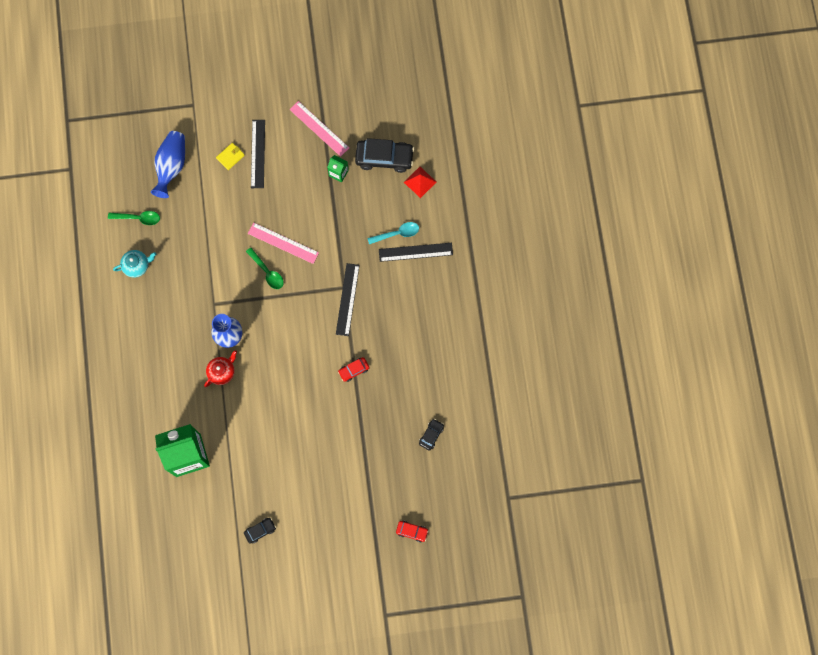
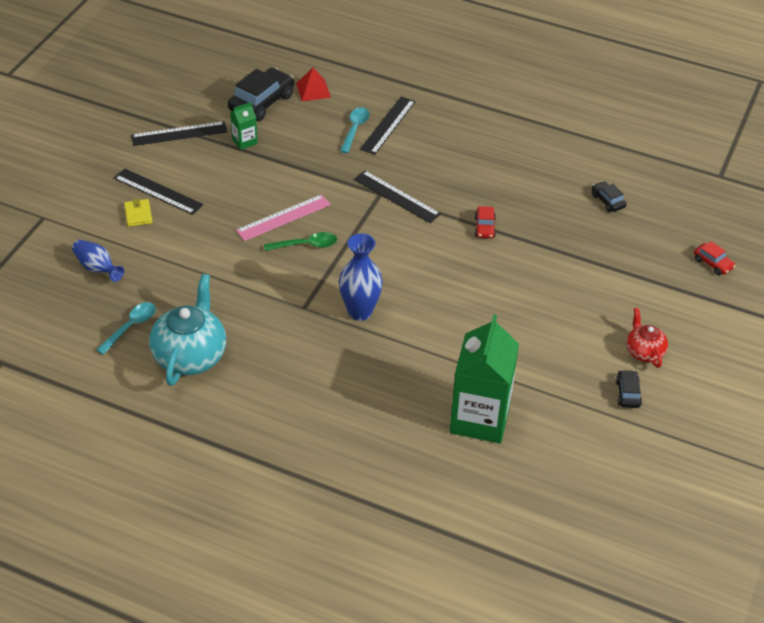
camera: 60 degrees left, 30 degrees down
(137, 266) = (190, 356): turquoise teapot -> turquoise teapot, size x1.82
(138, 218) = (131, 327): green spoon -> turquoise spoon
(171, 166) = (97, 268): blue vase -> blue vase, size x0.66
(222, 372) = (396, 338): red teapot -> red teapot (644, 352)
(319, 128) = (179, 134): pink ruler -> black ruler
(412, 531) = (713, 263): red car -> red car turned 90 degrees clockwise

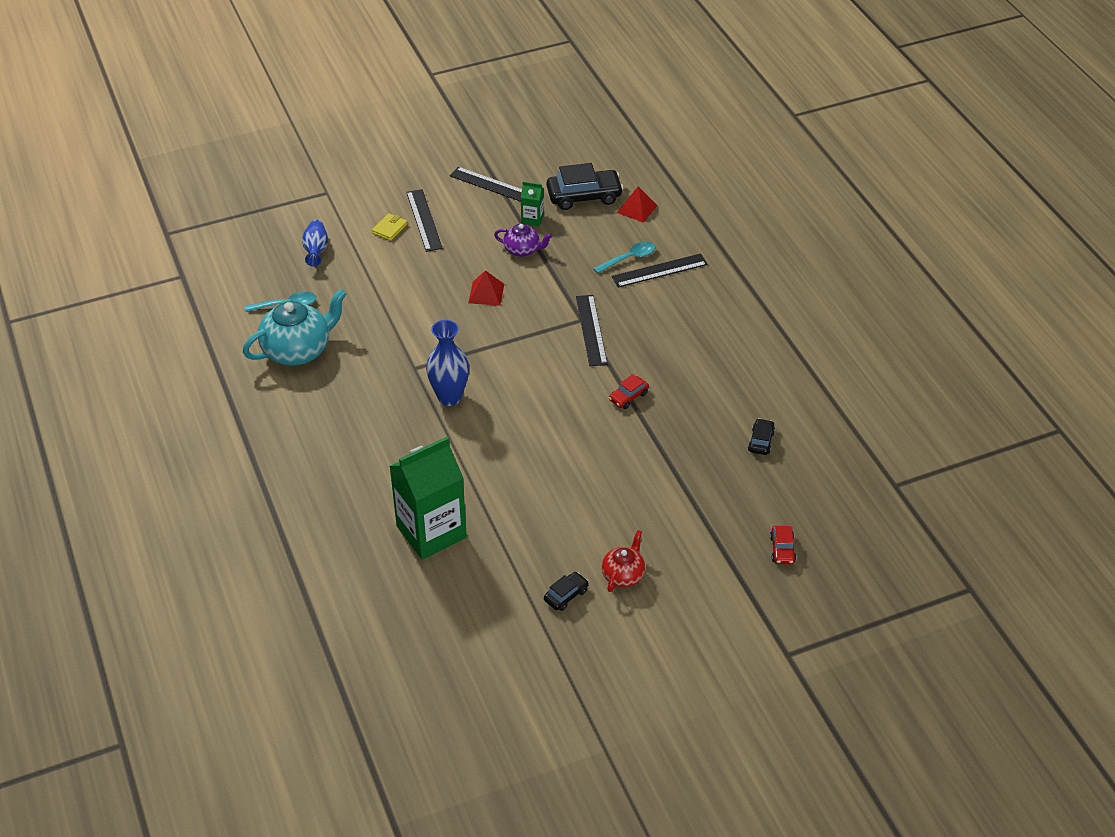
camera: 45 degrees right, 0 degrees up
(268, 169) = (522, 250): none -> purple teapot
(283, 217) = (486, 293): pink ruler -> red pyramid
(306, 245) = (476, 324): green spoon -> none

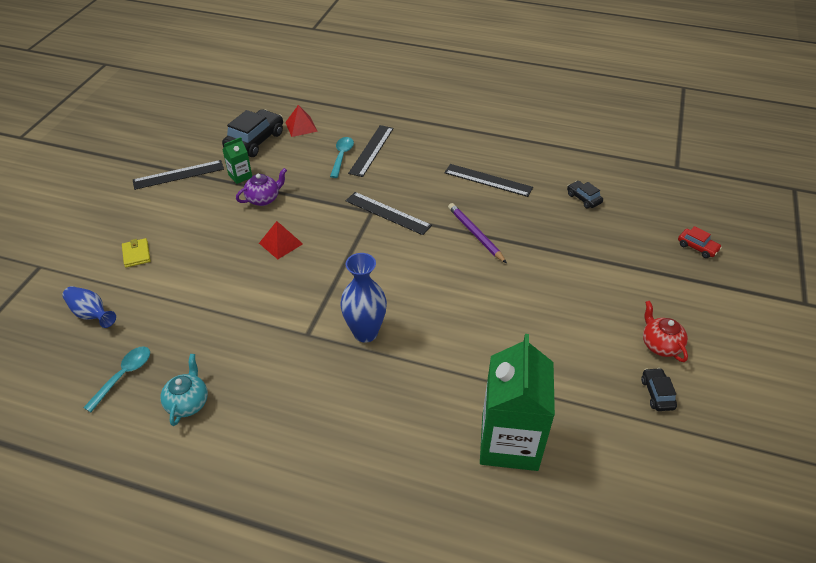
camera: 50 degrees left, 0 degrees up
(298, 350) = (188, 402): turquoise teapot -> turquoise teapot, size x0.55
(424, 220) = (157, 230): black ruler -> black ruler (488, 180)
(628, 396) = (475, 234): red car -> purple pencil

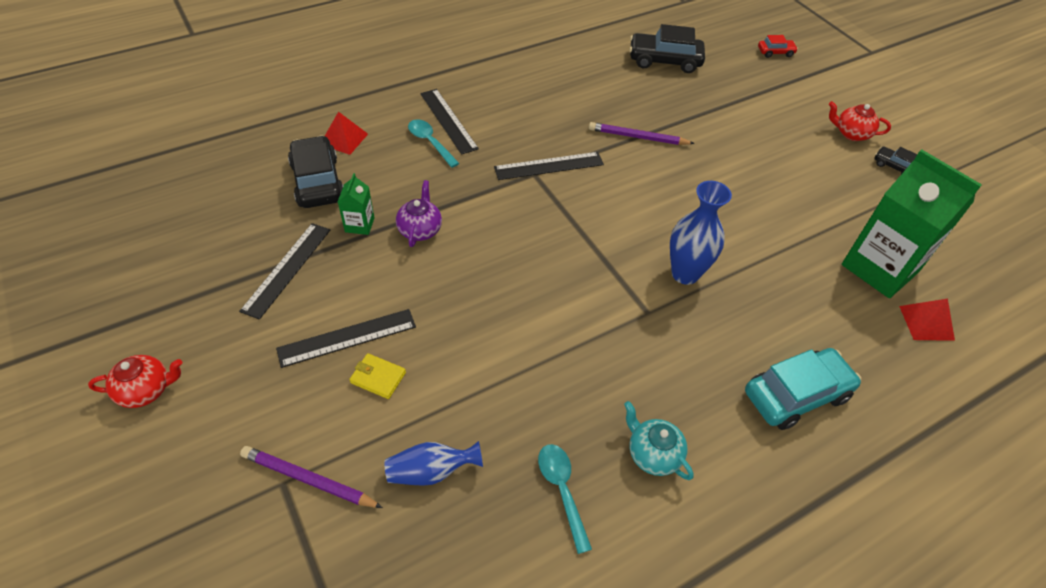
camera: 50 degrees left, 5 degrees up
(49, 273) = (308, 479): none -> purple pencil
(56, 187) = (146, 390): none -> red teapot
(281, 243) = (503, 257): red pyramid -> red pyramid (926, 322)
(313, 453) = (796, 395): none -> turquoise car
(488, 180) = (581, 88): black ruler -> black ruler (347, 338)
(583, 198) = (664, 61): black car -> black car, size x1.96

